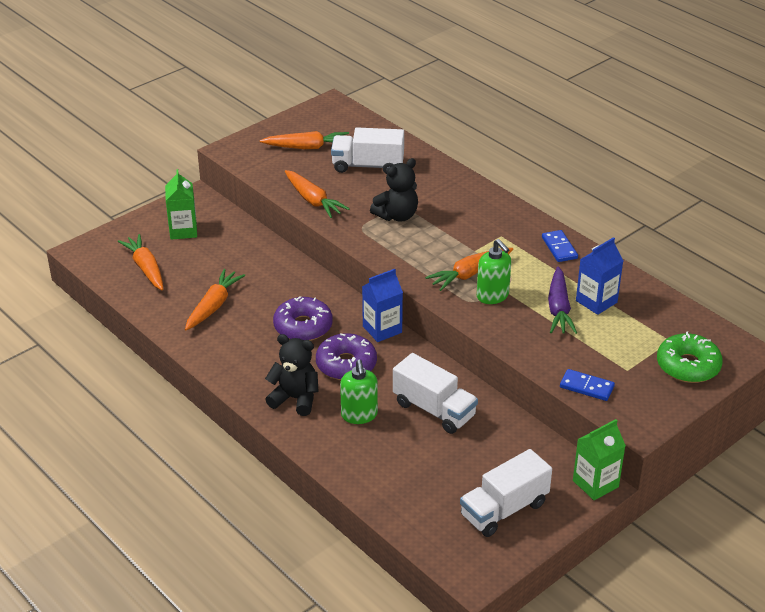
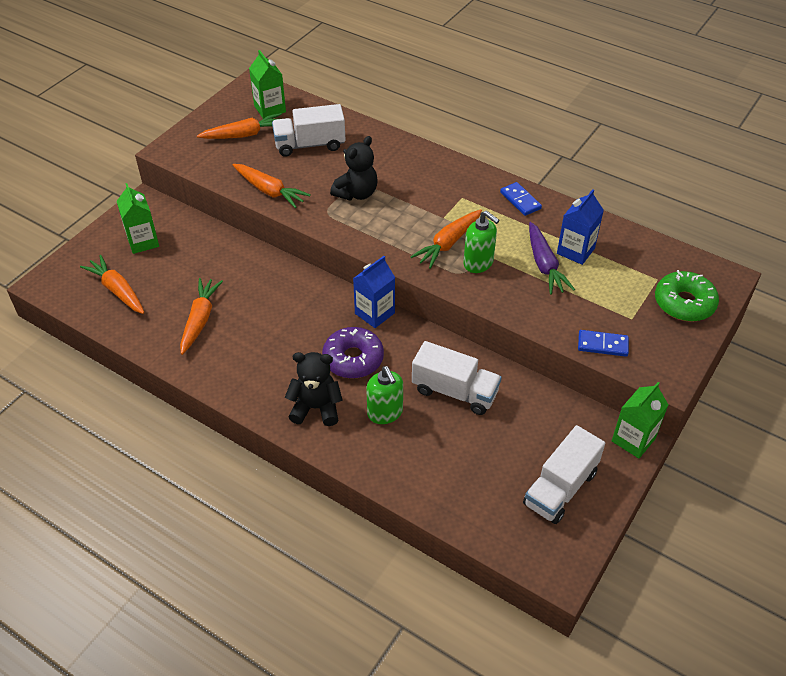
camera: 15 degrees left, 10 degrees up
(303, 327) = (297, 325): purple donut -> none
(341, 128) = (270, 109): none -> green carton

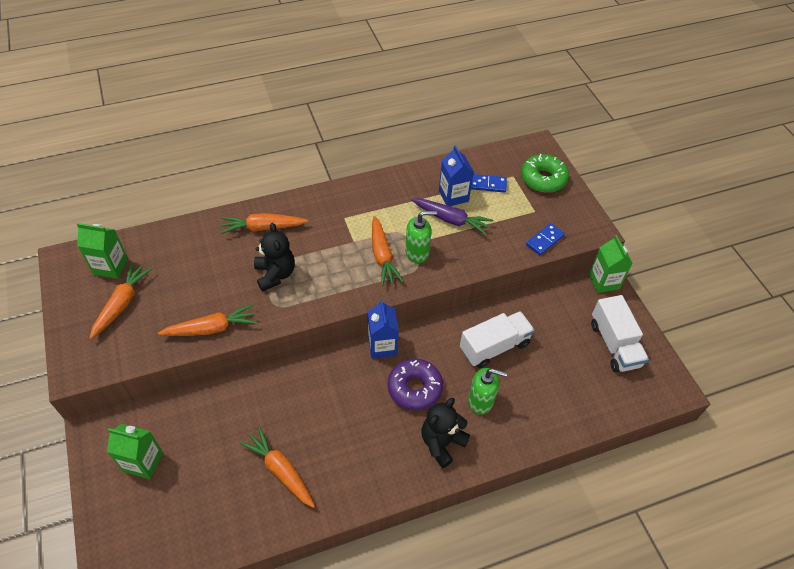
camera: 55 degrees left, 5 degrees up
(117, 290) = (183, 518): orange carrot -> orange carrot (262, 228)
(310, 145) = (186, 268): white truck -> none
(520, 200) = (379, 190): blue domino -> blue domino (487, 184)

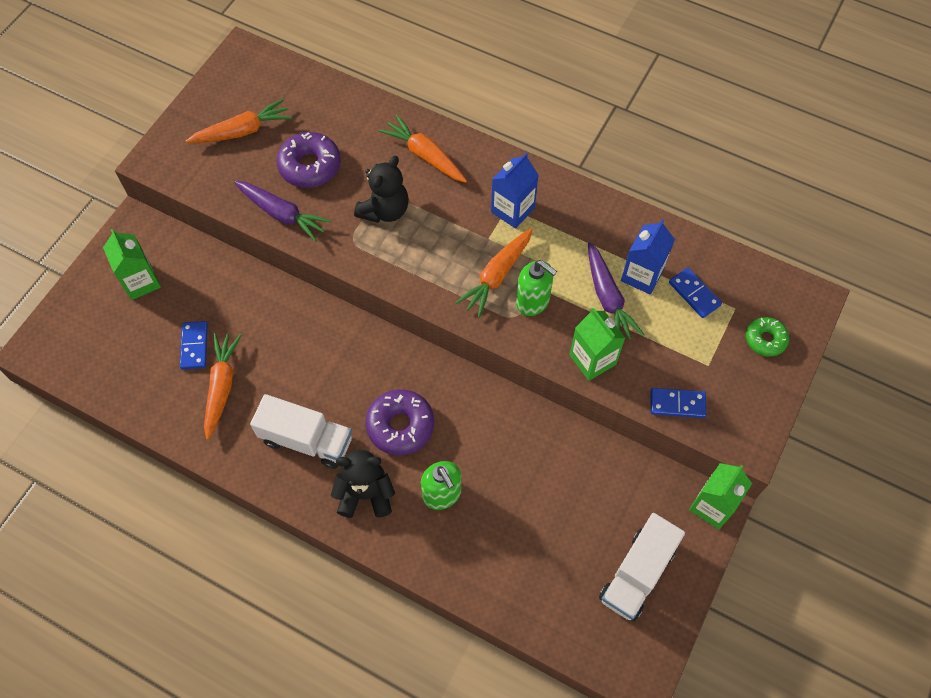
camera: 50 degrees right, 10 degrees up
(110, 266) = (268, 89): green carton -> green carton (592, 359)
(196, 288) = (310, 166): none -> purple donut
(212, 328) = (282, 214): orange carrot -> purple carrot
(232, 465) = (194, 346): none -> blue domino
(382, 346) = (419, 362): blue carton -> blue carton (512, 210)
(494, 347) = (516, 460): white truck -> white truck (306, 440)
(543, 179) = (765, 339): green donut -> green donut, size x0.61

